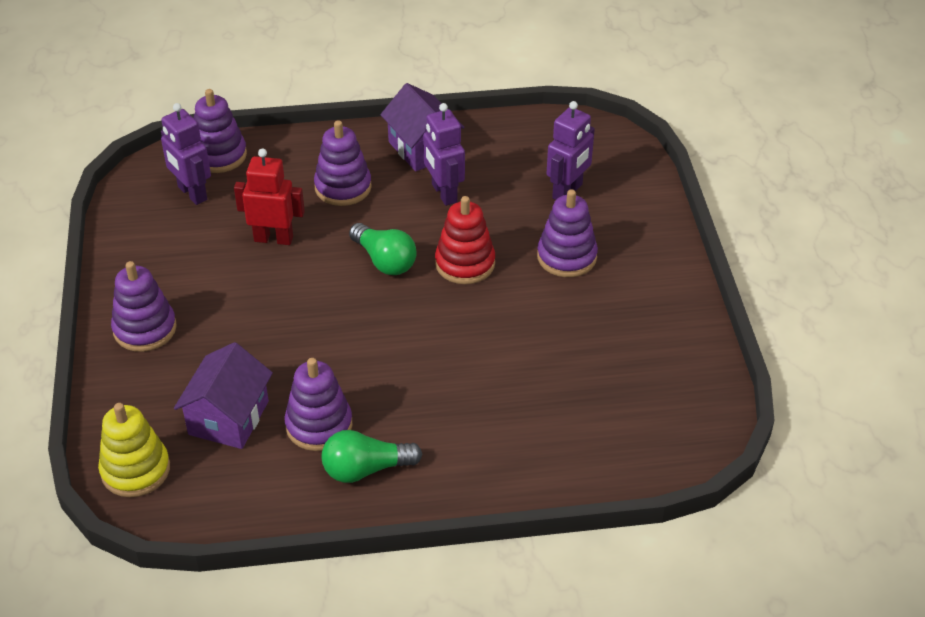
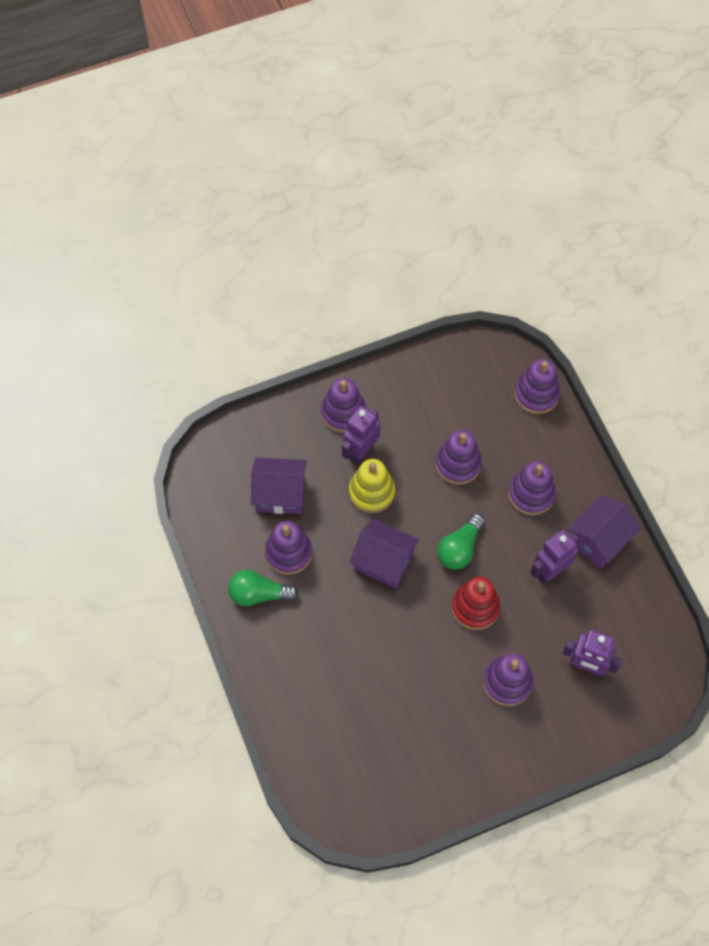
camera: 75 degrees right, 20 degrees up
(135, 470) = (223, 454): yellow stacking toy -> yellow stacking toy (371, 492)
(192, 193) = (487, 391): purple robot -> purple robot (361, 451)
(273, 239) = (458, 464): red robot -> purple stacking toy
(365, 469) = (259, 594): green light bulb -> green light bulb turned 60 degrees counterclockwise
(372, 332) = (383, 561): none -> purple house

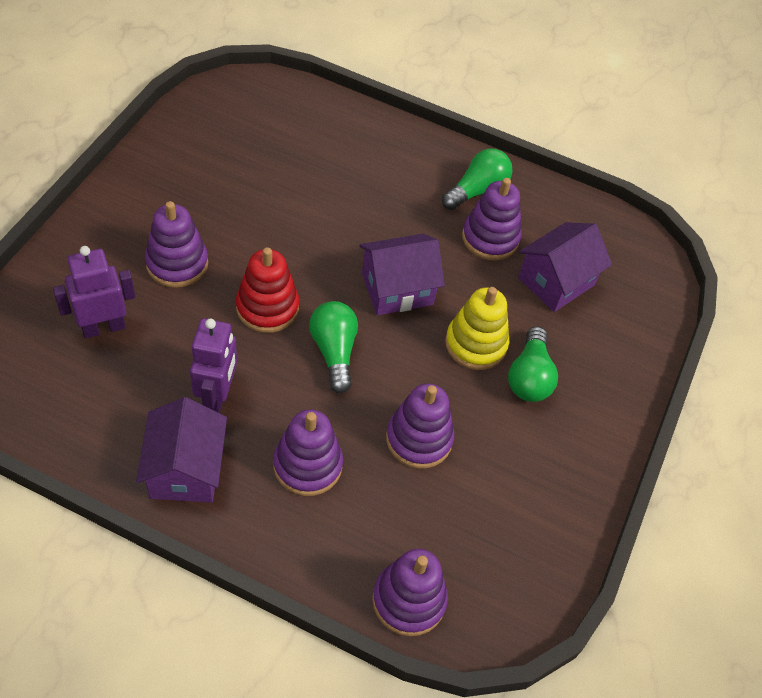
camera: 130 degrees right, 10 degrees down
(343, 413) = (590, 404): purple stacking toy -> none
(361, 451) = (529, 377): purple robot -> green light bulb

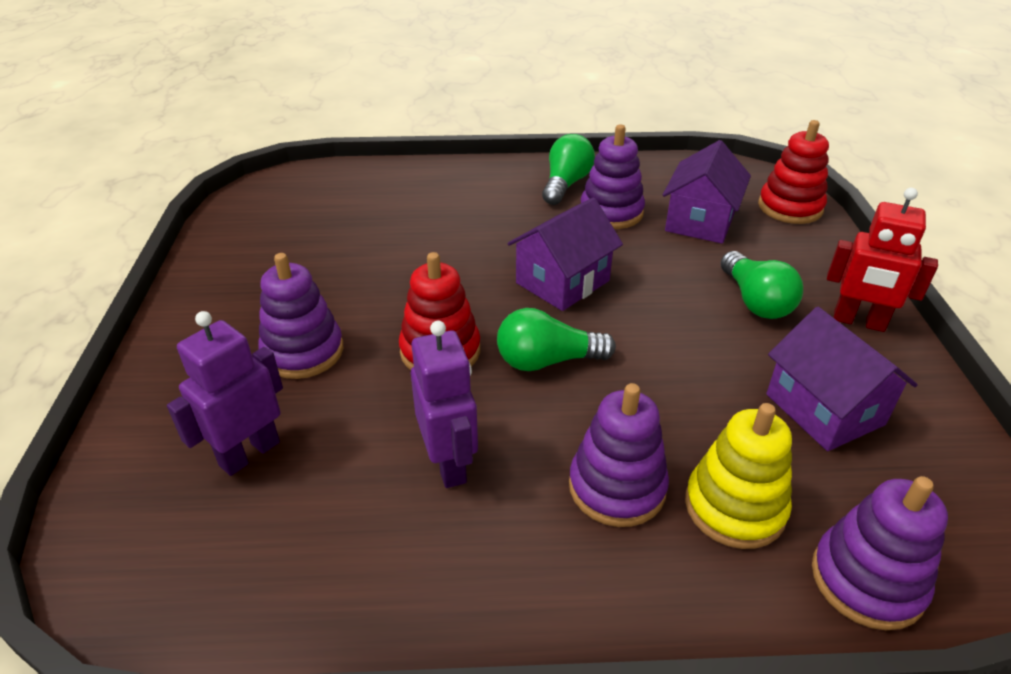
camera: 20 degrees left, 15 degrees down
(186, 469) = (472, 568): purple house -> purple house (824, 409)
(334, 352) = (547, 361): green light bulb -> green light bulb turned 60 degrees counterclockwise
(419, 439) = (709, 402): purple stacking toy -> none
(475, 344) = (680, 296): yellow stacking toy -> yellow stacking toy (734, 507)
(592, 433) = (859, 322): none -> red robot
(647, 303) = (790, 207): none -> red stacking toy

